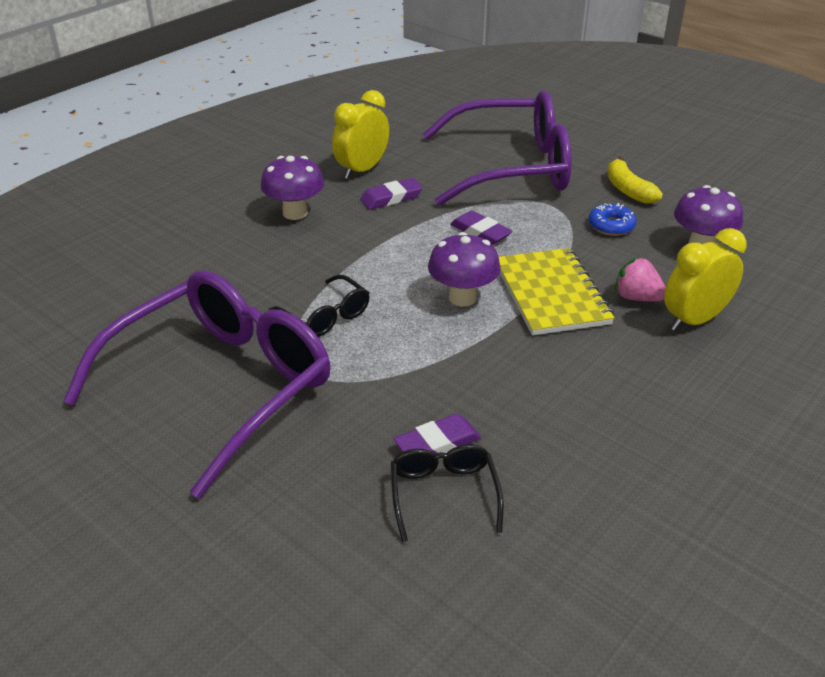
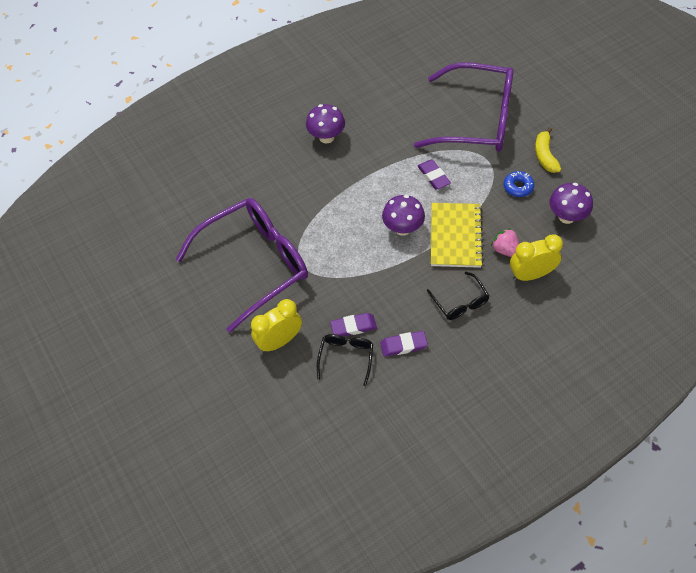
camera: 20 degrees right, 20 degrees up
(326, 316) = (322, 226): black glasses -> black glasses (460, 302)
(362, 170) = (379, 104): yellow clock -> yellow clock (279, 341)
(391, 198) = (389, 134): purple eraser -> purple eraser (403, 345)

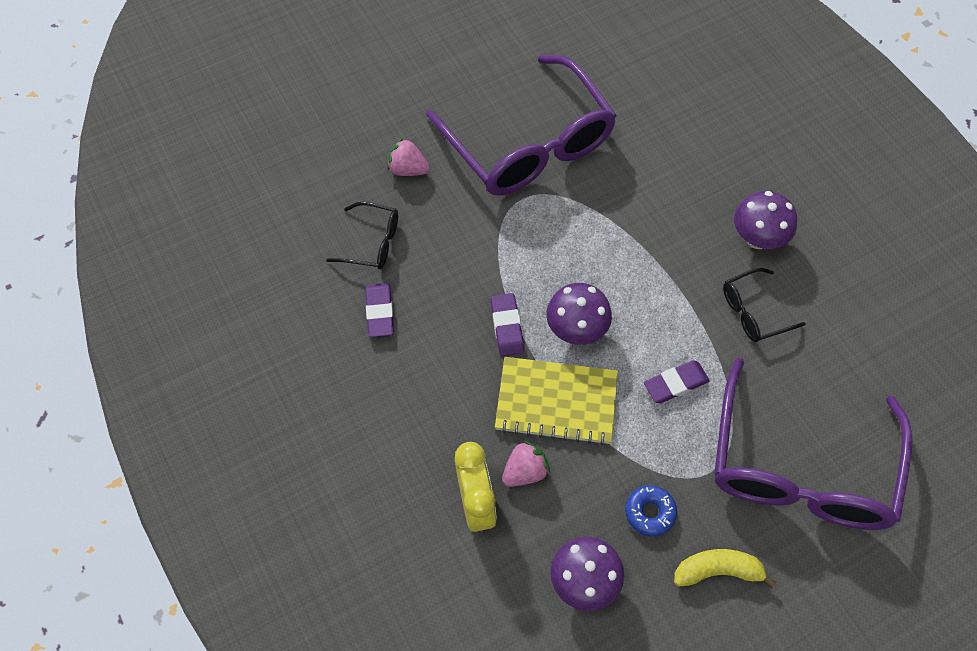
camera: 90 degrees right, 5 degrees up
(279, 341) = (408, 169): yellow clock -> pink strawberry
(353, 326) = (417, 254): purple eraser -> purple eraser (507, 326)
(460, 302) = (438, 393): black glasses -> black glasses (753, 312)

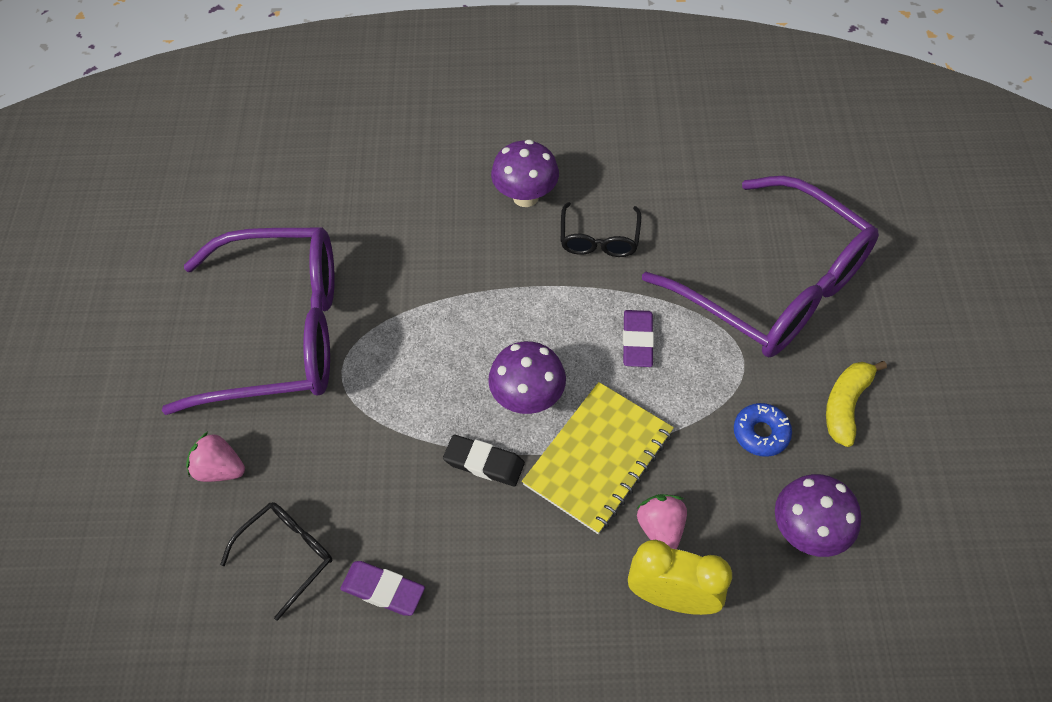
camera: 60 degrees left, 5 degrees down
(408, 169) = (220, 469): pink strawberry -> pink strawberry turned 60 degrees clockwise
(507, 326) = (484, 463): purple eraser -> black eraser

